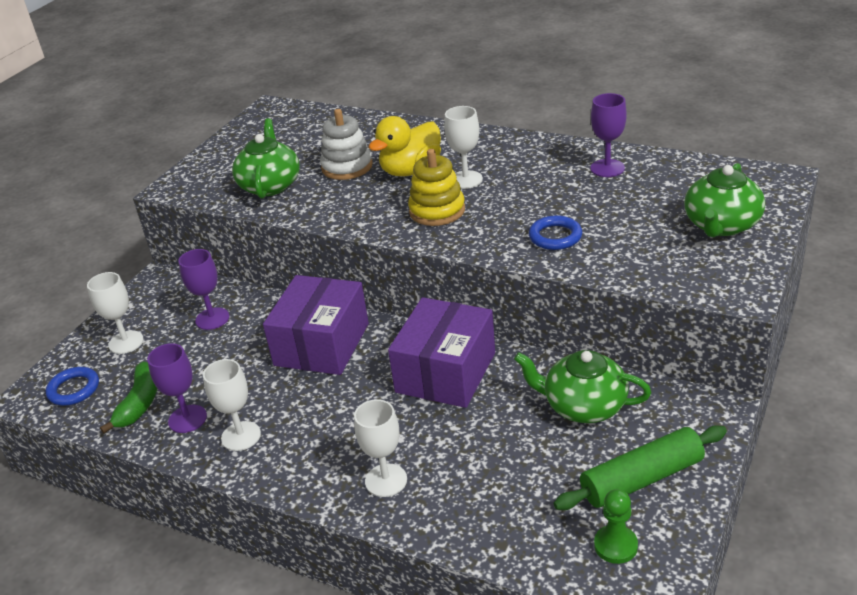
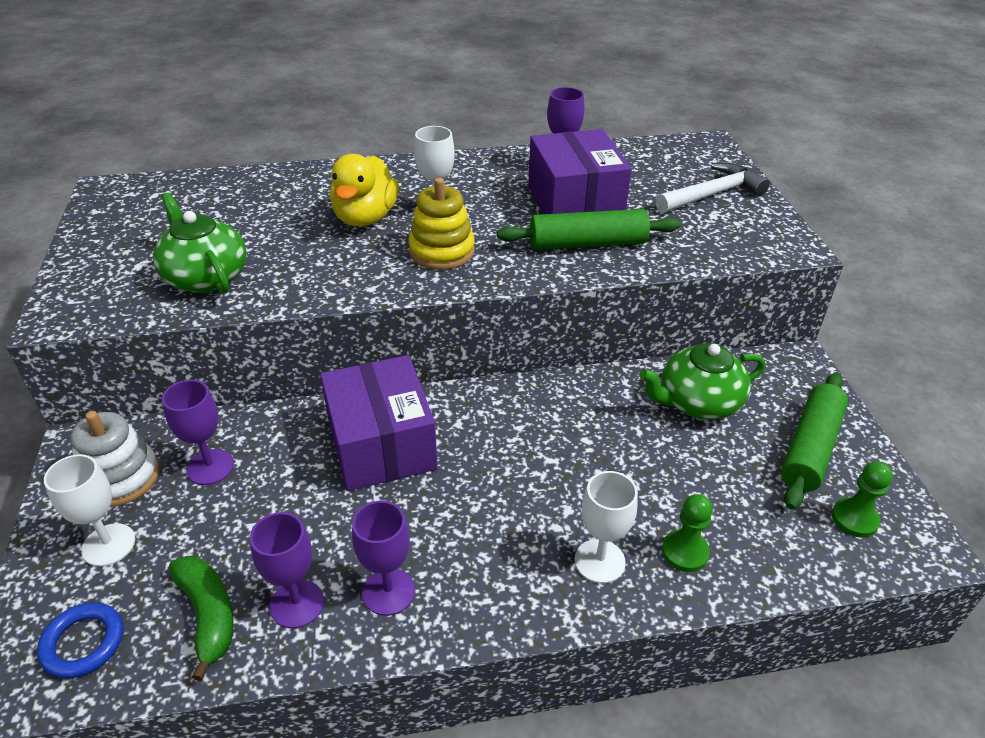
camera: 40 degrees left, 5 degrees up
(241, 436) = (388, 592): white goblet -> purple goblet
(347, 167) = (284, 232): white stacking toy -> white stacking toy (120, 478)
(446, 372) = (544, 421): purple box -> purple box (575, 203)
(451, 503) = (685, 552): none -> green pawn
(555, 236) = (587, 243): blue ring -> green rolling pin
(721, 225) = (712, 194): green teapot -> white hammer

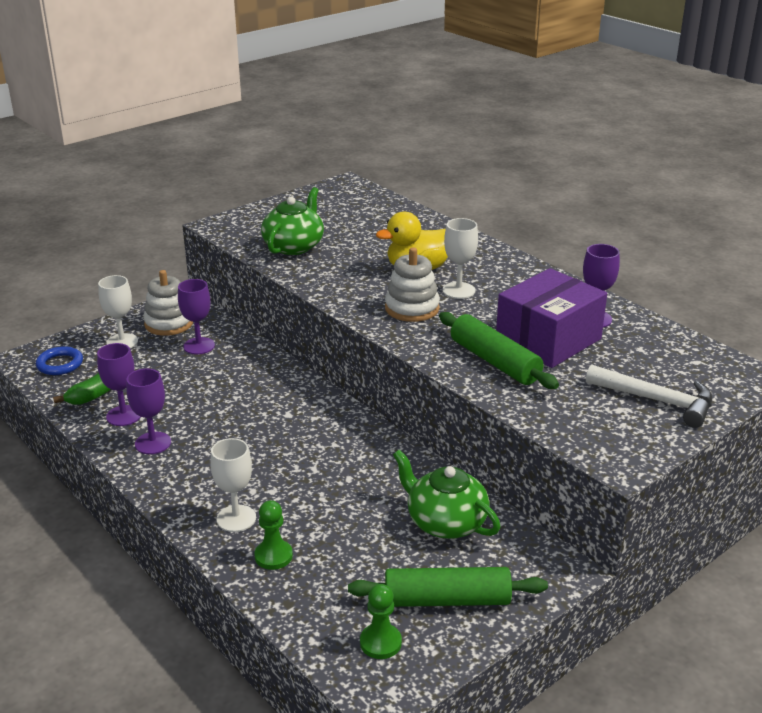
camera: 60 degrees right, 10 degrees down
(381, 444) = (268, 395): purple box -> none
(441, 251) = (412, 308): yellow stacking toy -> white stacking toy

